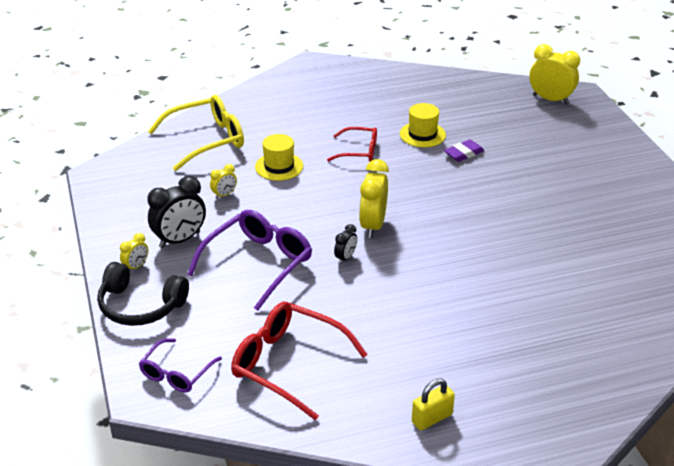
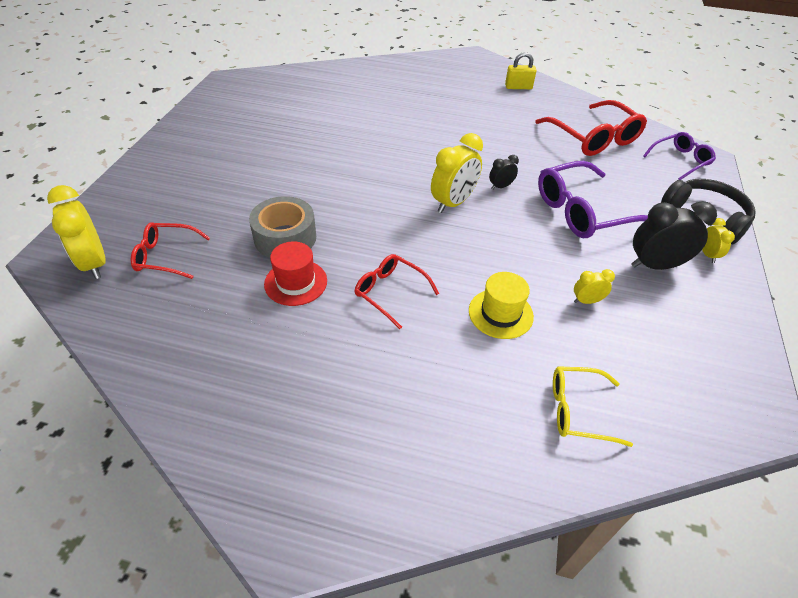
camera: 150 degrees left, 10 degrees up
(136, 266) = (707, 254): yellow clock -> yellow clock turned 105 degrees clockwise
(206, 140) = (579, 410): yellow glasses -> yellow glasses, size x0.59
(422, 134) = (295, 282): yellow hat -> red hat
(464, 153) = (285, 238): purple eraser -> grey tape
(518, 117) = (166, 256): none -> red glasses

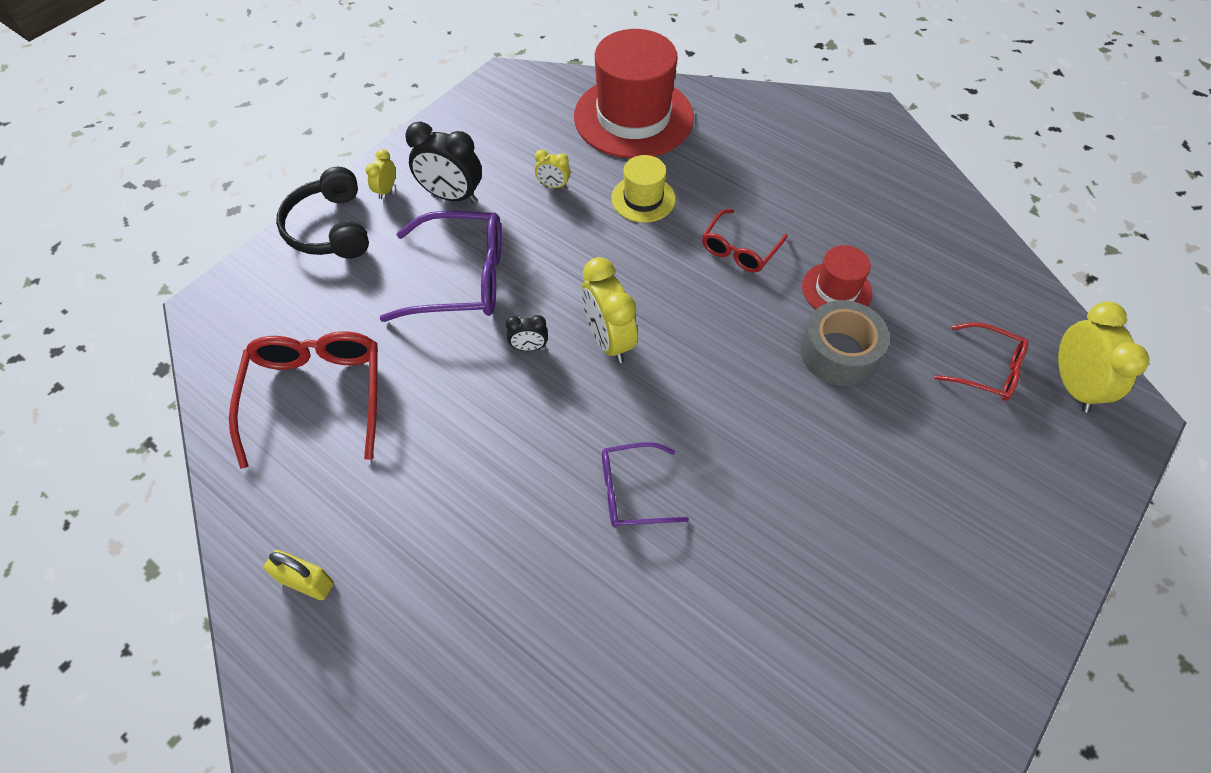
camera: 155 degrees left, 10 degrees up
(390, 293) = (739, 249): red glasses -> red glasses turned 60 degrees clockwise
(453, 203) = (608, 340): yellow clock -> yellow clock turned 90 degrees counterclockwise
(579, 410) = (633, 117): yellow glasses -> red hat
(680, 160) = (251, 313): purple glasses -> purple glasses (633, 491)

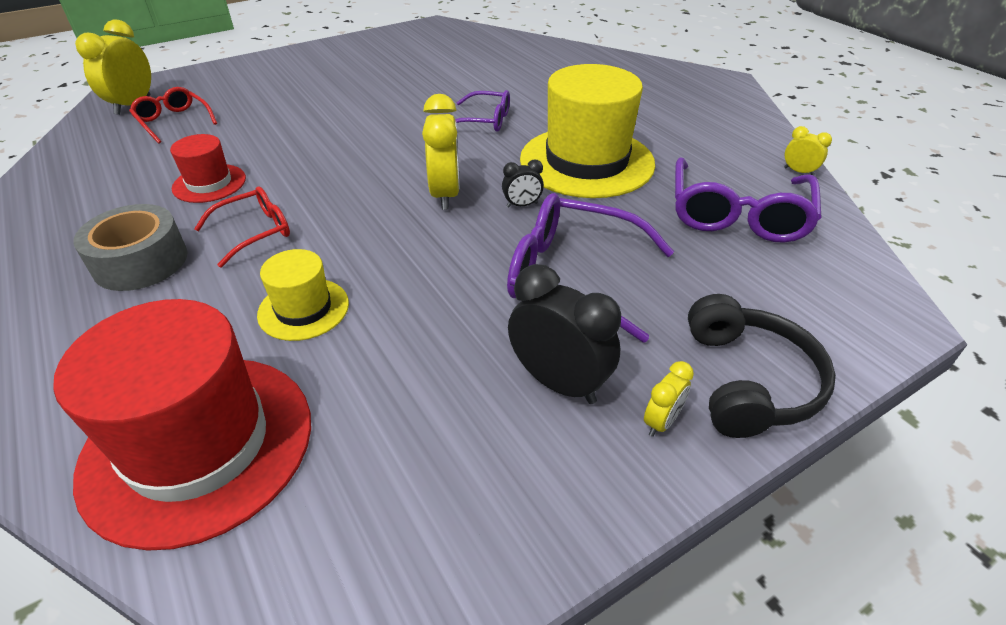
camera: 160 degrees left, 15 degrees down
(306, 582) = (727, 127): yellow padlock -> none
(316, 396) = (737, 214): red glasses -> purple glasses
(481, 440) = (586, 161): none -> yellow hat
(529, 347) = (522, 205): black clock -> black clock turned 150 degrees clockwise
(553, 185) = (405, 359): yellow clock -> yellow clock (798, 172)
(839, 352) = (263, 149): grey tape -> grey tape (141, 262)

